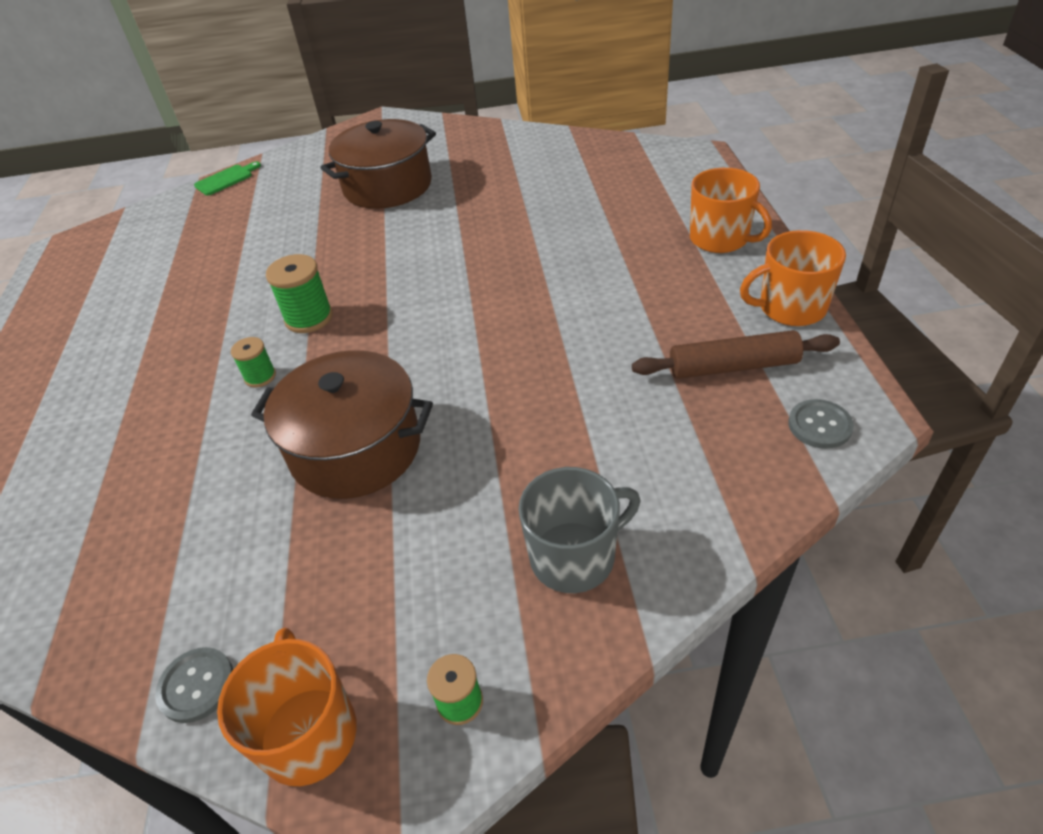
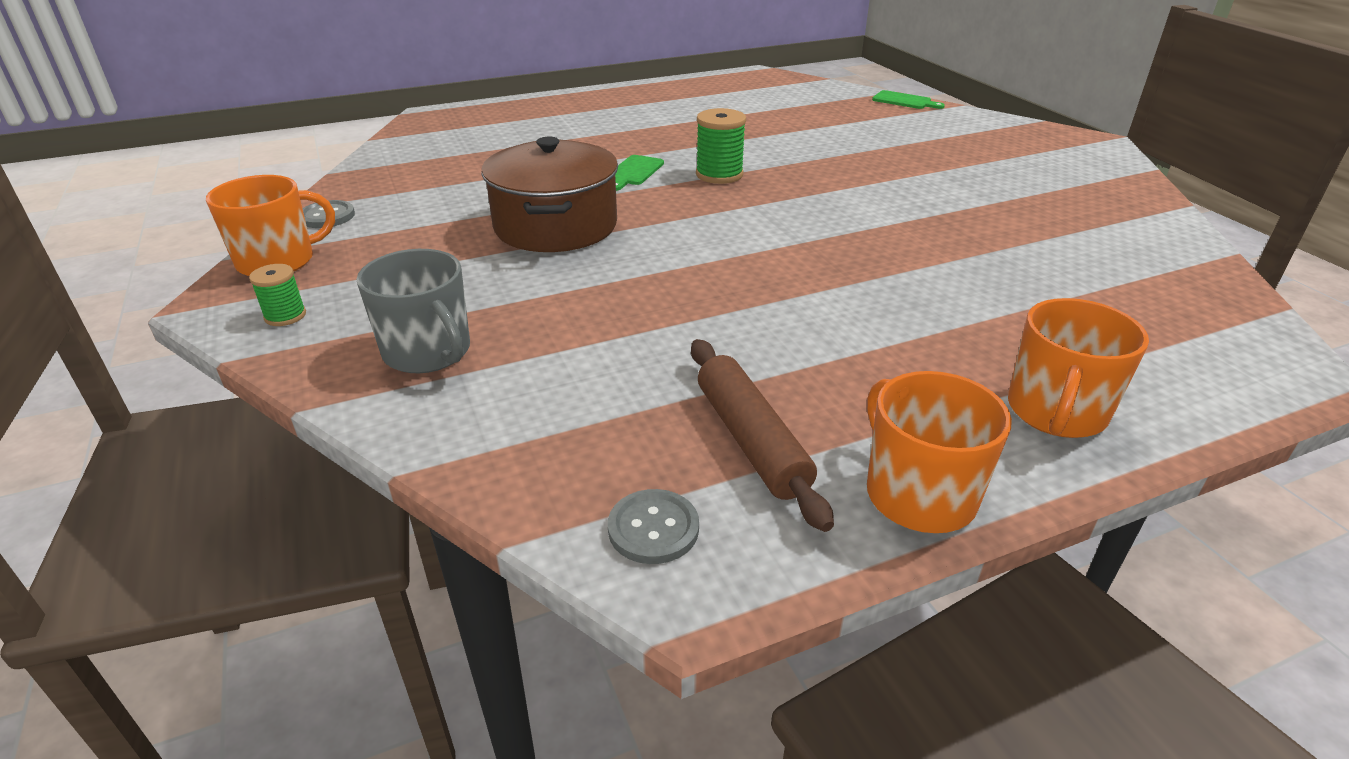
camera: 70 degrees right, 10 degrees down
(260, 376) = (633, 172): green spool -> green cutting board
(387, 186) = (963, 168): brown pot -> none

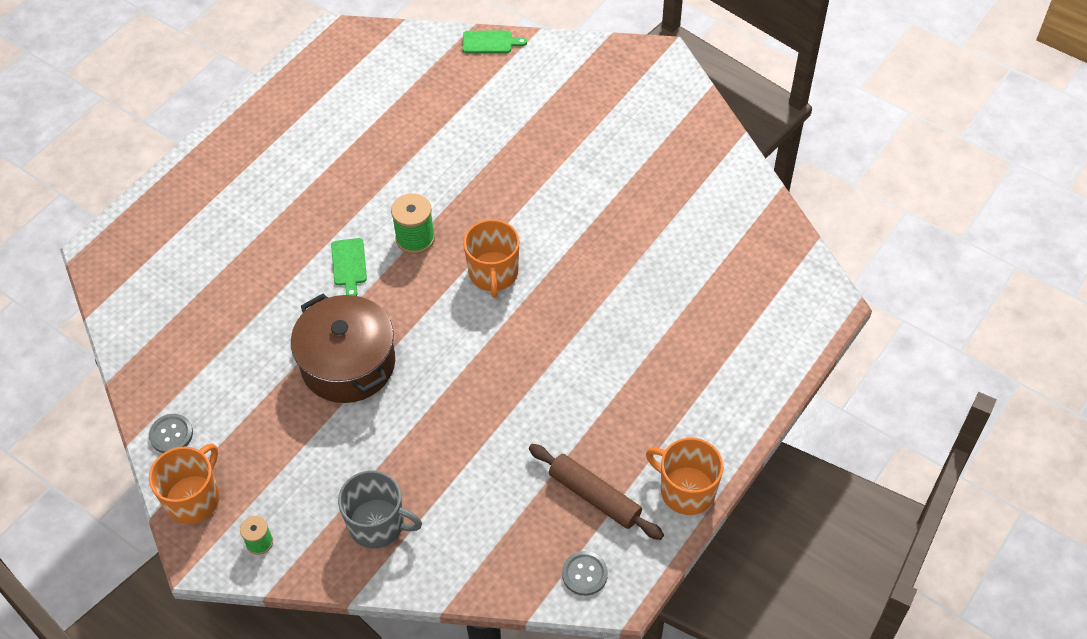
camera: 30 degrees left, 20 degrees up
(1056, 412) = (726, 398): orange mug -> orange mug (493, 274)

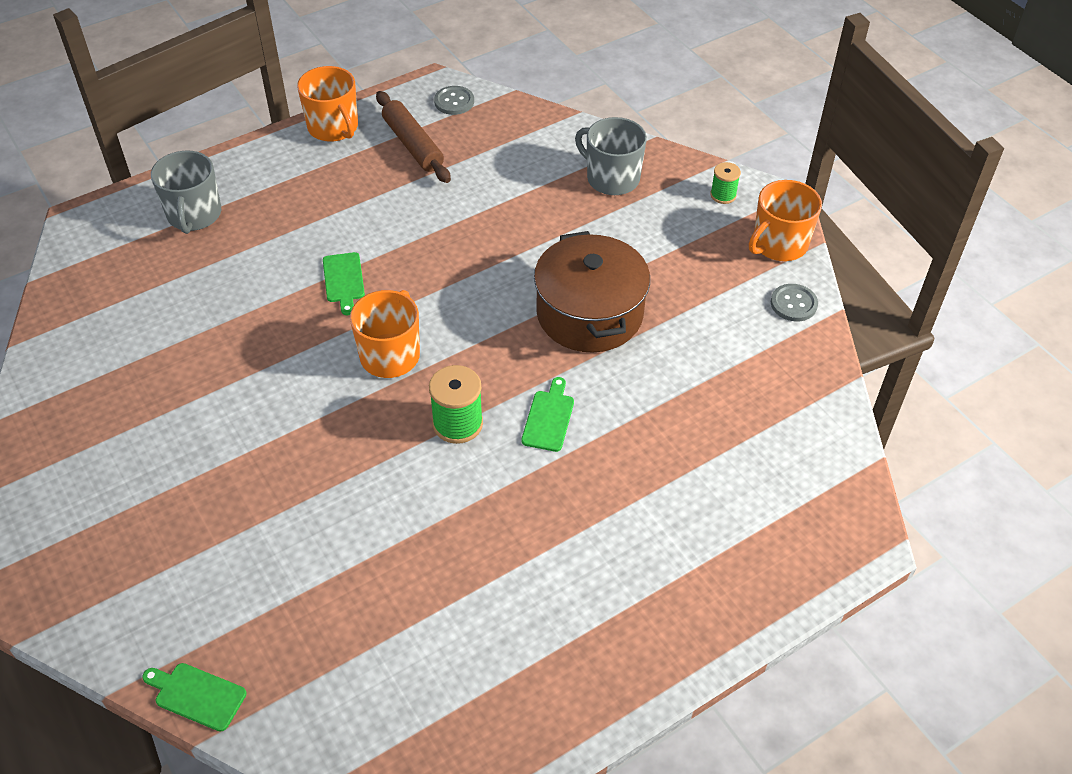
camera: 160 degrees left, 5 degrees down
(569, 324) = (344, 280): none -> green cutting board
(740, 343) = (194, 215): none -> grey mug

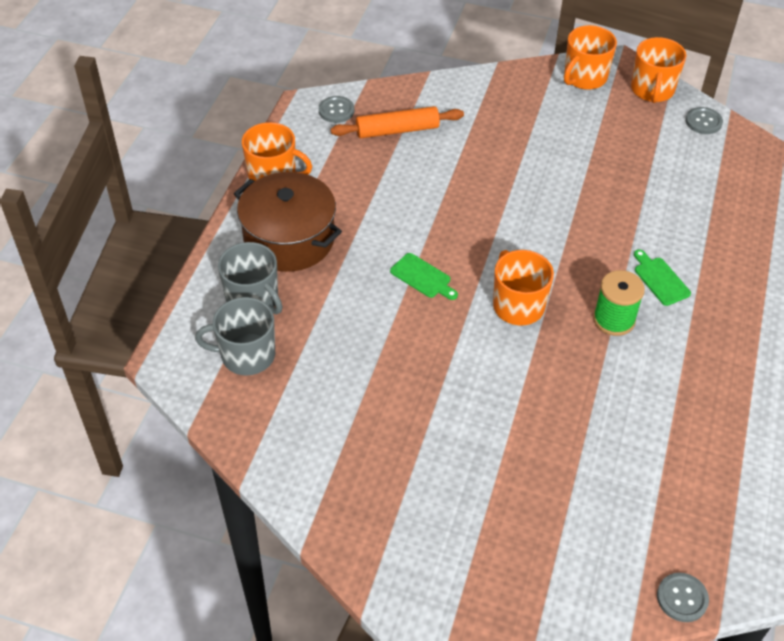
camera: 40 degrees left, 0 degrees up
(196, 695) = (682, 598): green cutting board -> grey button
(412, 145) = (347, 157): brown rolling pin -> none
(484, 146) = (397, 130): none -> orange rolling pin
(589, 314) = (602, 200): brown pot -> brown pot (289, 239)
(611, 178) = (506, 105): grey mug -> grey mug (246, 355)
(723, 195) = (584, 77): green spool -> orange mug

